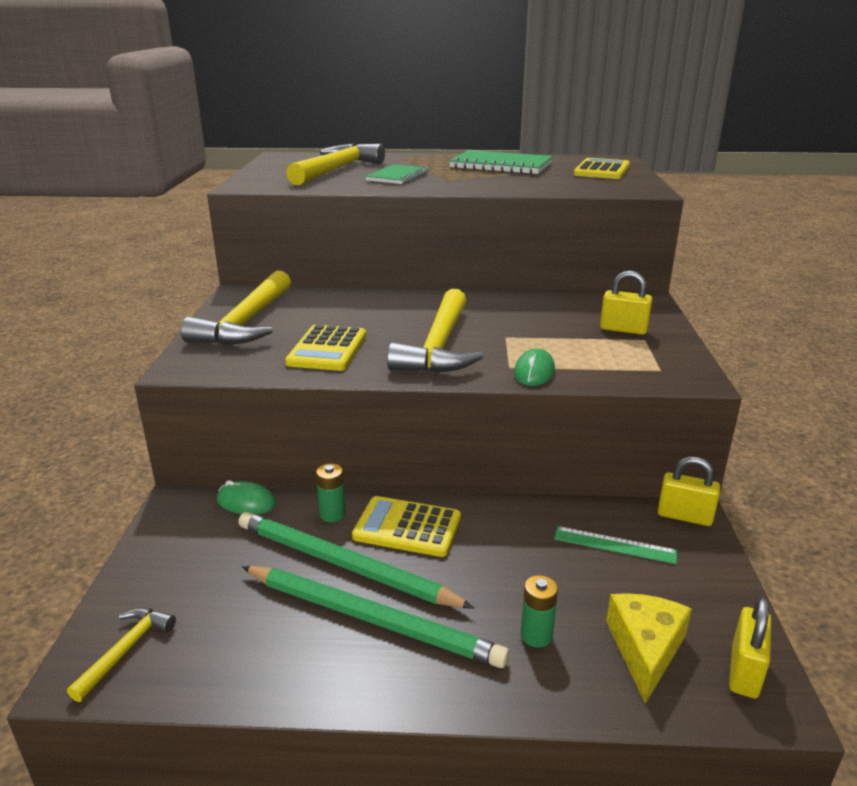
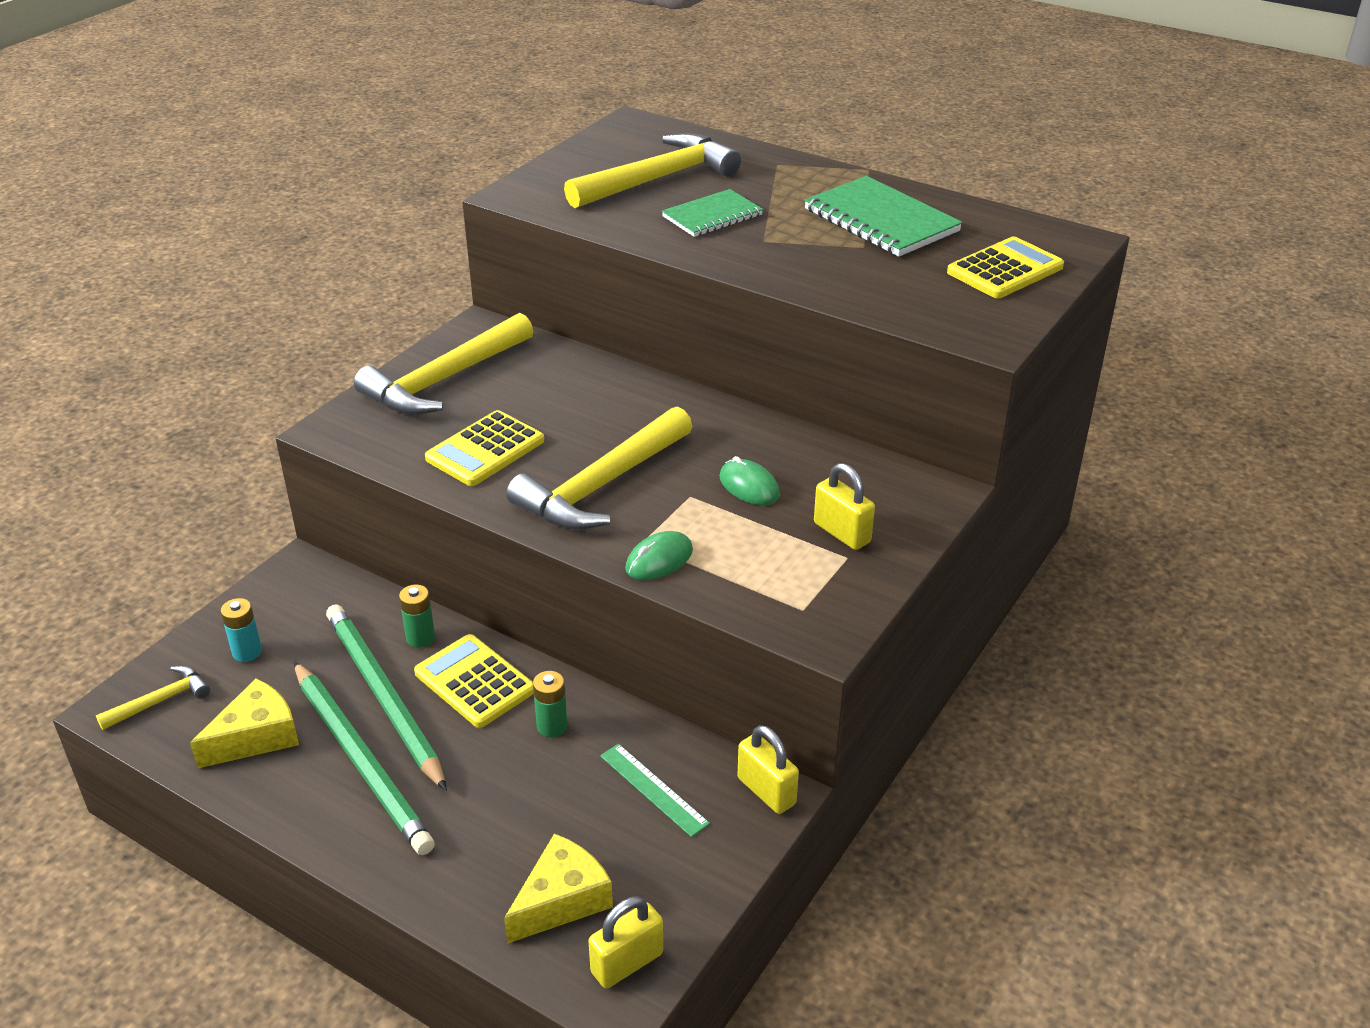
camera: 30 degrees right, 10 degrees up
(184, 578) = (247, 652): none -> turquoise battery
(246, 502) = (357, 591): green mouse -> green mouse (749, 486)
(255, 640) = (256, 736): none -> yellow cheese
(536, 635) = (481, 841): green battery -> green battery (552, 726)

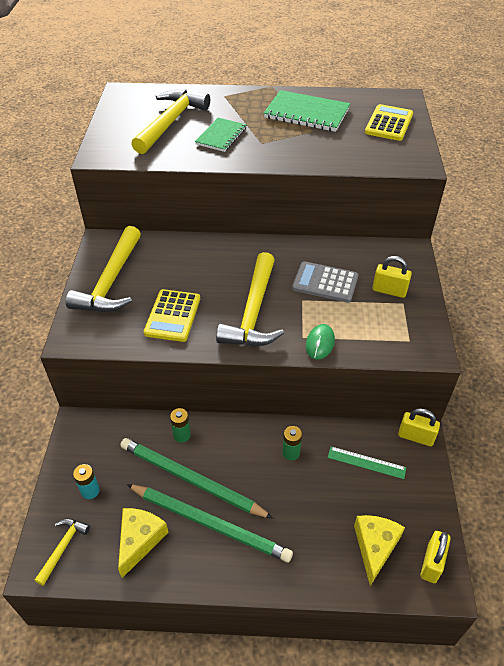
camera: 30 degrees left, 10 degrees up
(474, 682) = (231, 447): yellow calculator -> none
(749, 486) = (325, 283): green mouse -> grey calculator

